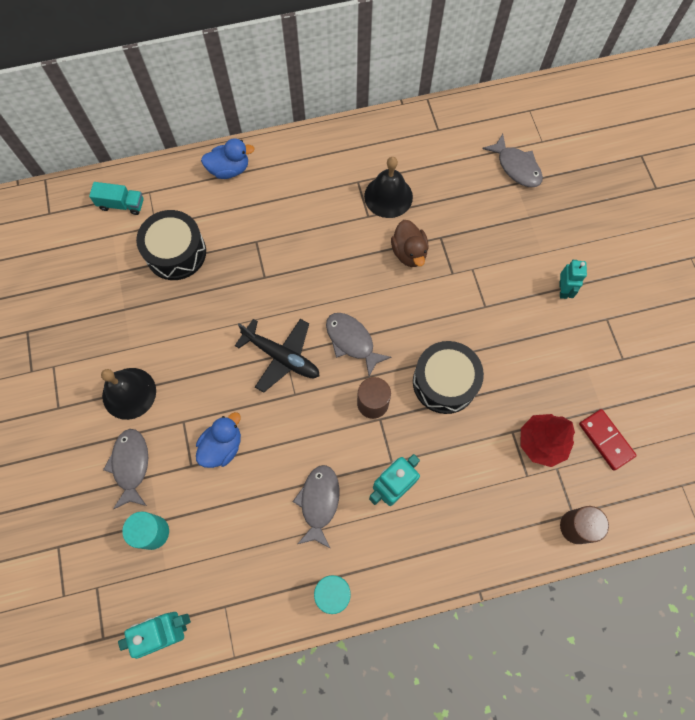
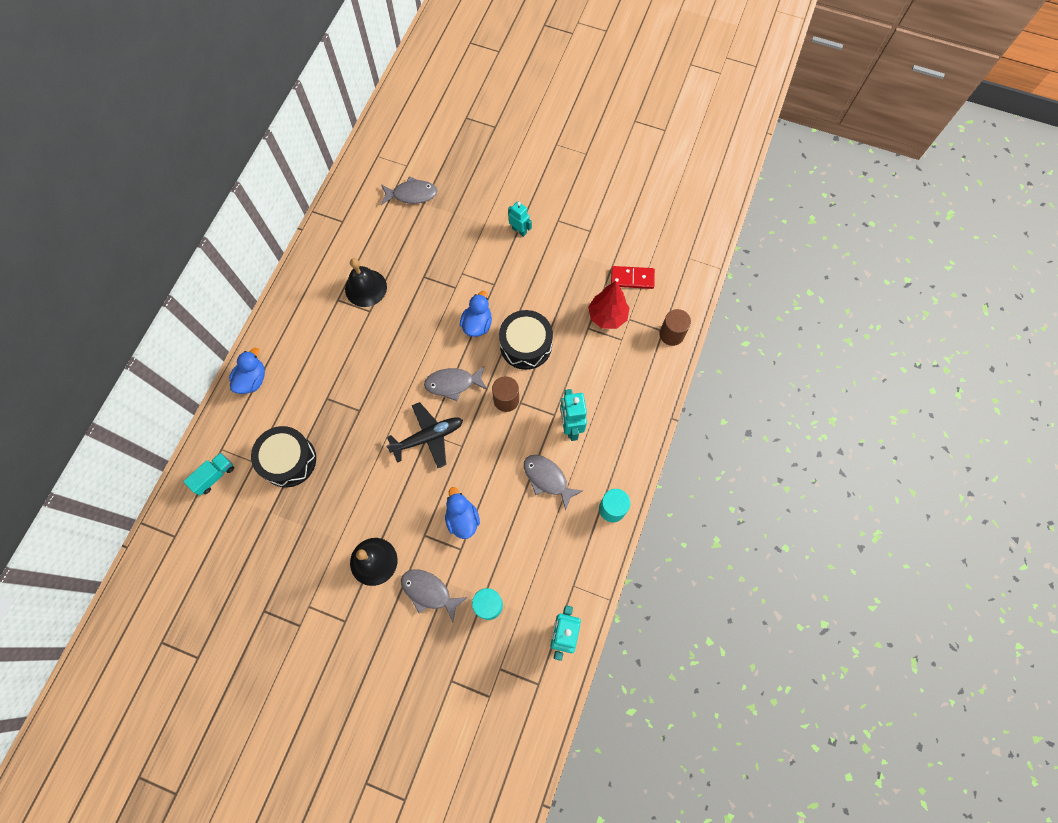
camera: 55 degrees left, 0 degrees up
(409, 252) = (418, 304): brown duck -> none
(430, 320) = (477, 324): none -> blue duck

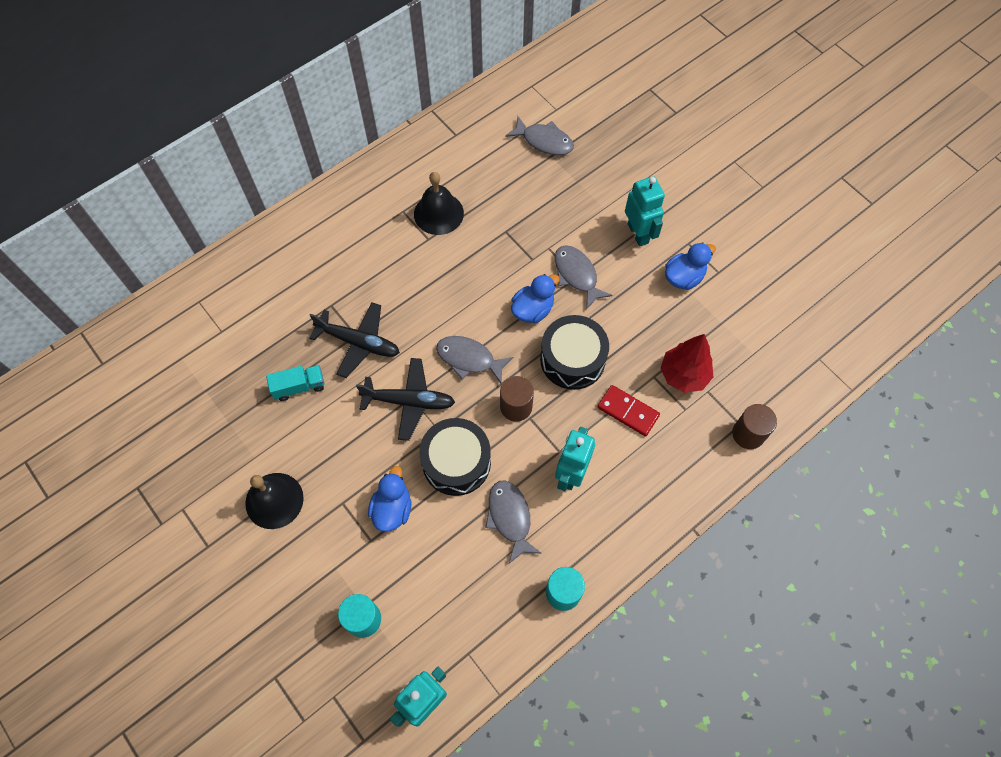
camera: 30 degrees right, 5 degrees down
(214, 476) = (175, 325): turquoise truck -> turquoise truck (299, 387)
(252, 380) = (270, 248): blue duck -> blue duck (683, 277)
(288, 460) = (255, 348): black drum -> black drum (456, 462)
(365, 414) = (359, 343): none -> black plane
(429, 592) = (310, 567): grey fish -> grey fish (577, 275)
(519, 230) = (638, 233): turquoise robot -> turquoise robot, size x1.54
(632, 278) = (737, 348): red domino -> red domino (628, 411)

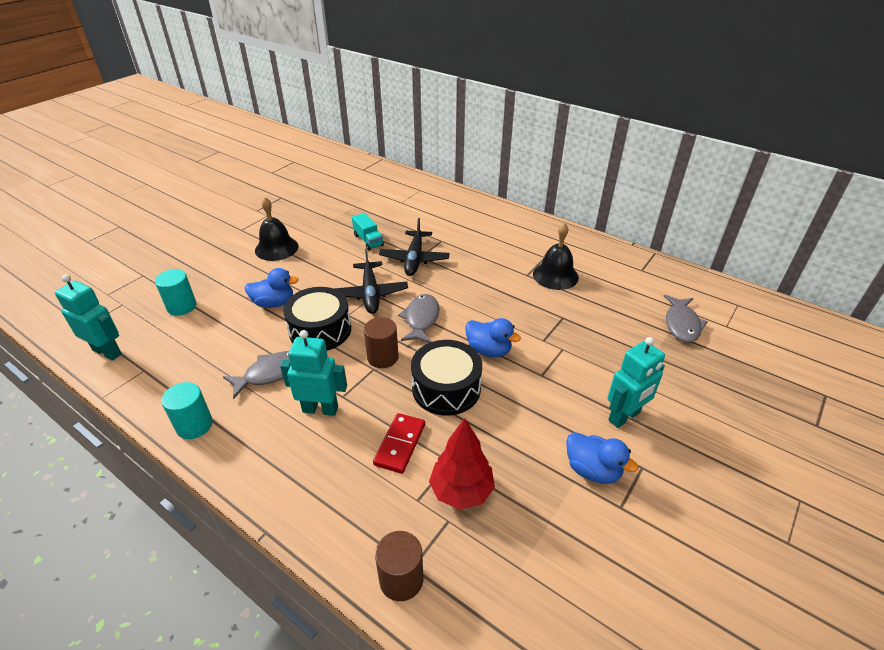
camera: 75 degrees right, 25 degrees down
(577, 275) = (543, 375): grey fish -> none

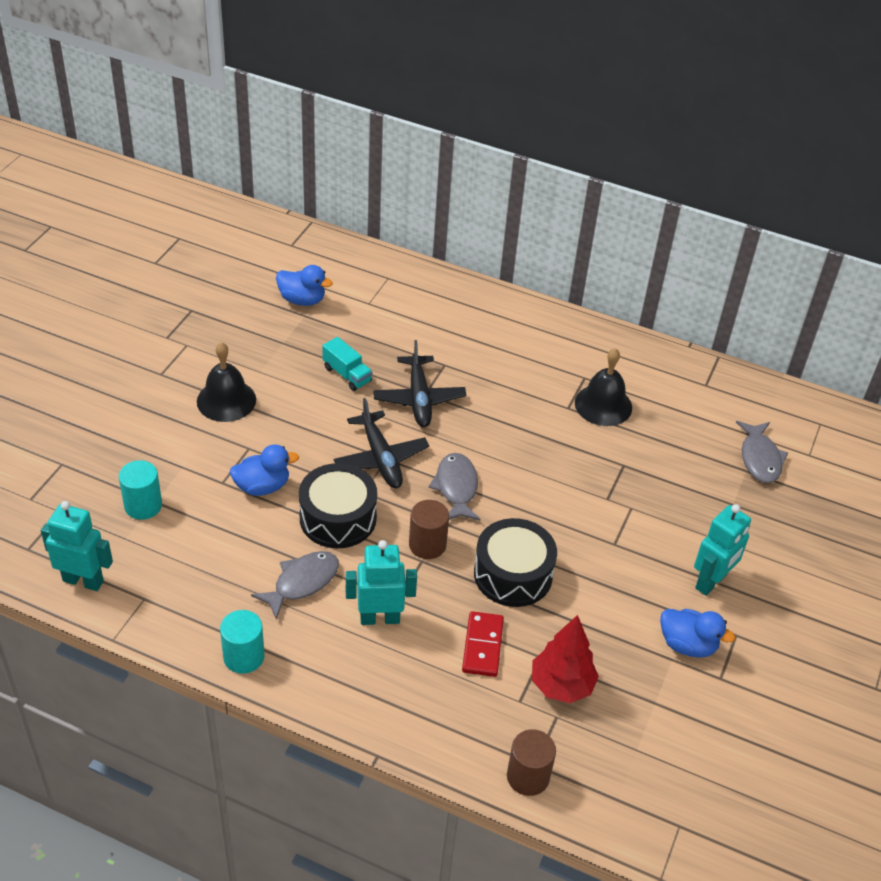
camera: 15 degrees left, 5 degrees up
(489, 350) = (548, 520): blue duck -> blue duck (302, 300)

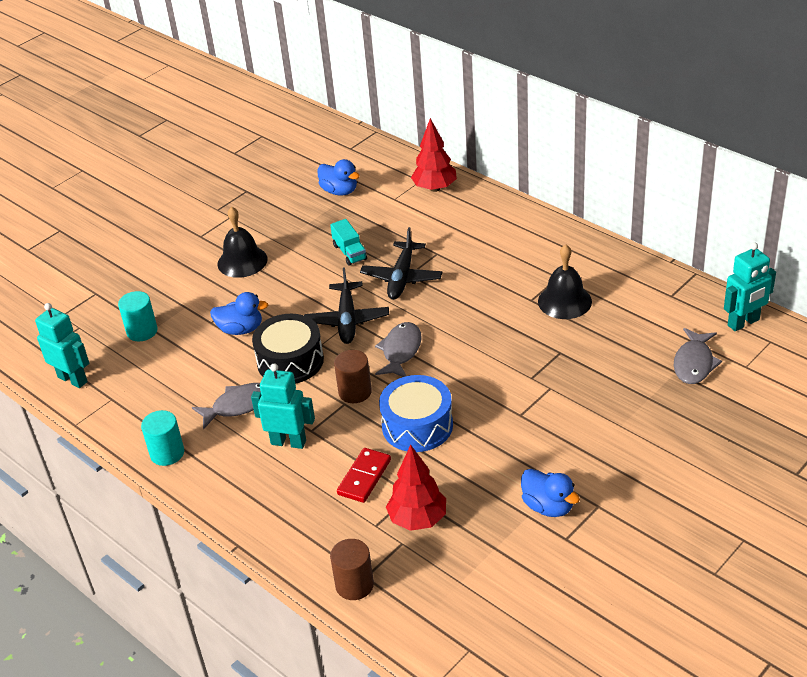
camera: 25 degrees right, 5 degrees down
(408, 286) = (435, 188): none -> red tree
(513, 574) = (417, 426): black drum -> blue drum
(711, 582) = (596, 459): turquoise robot -> turquoise robot (743, 323)

